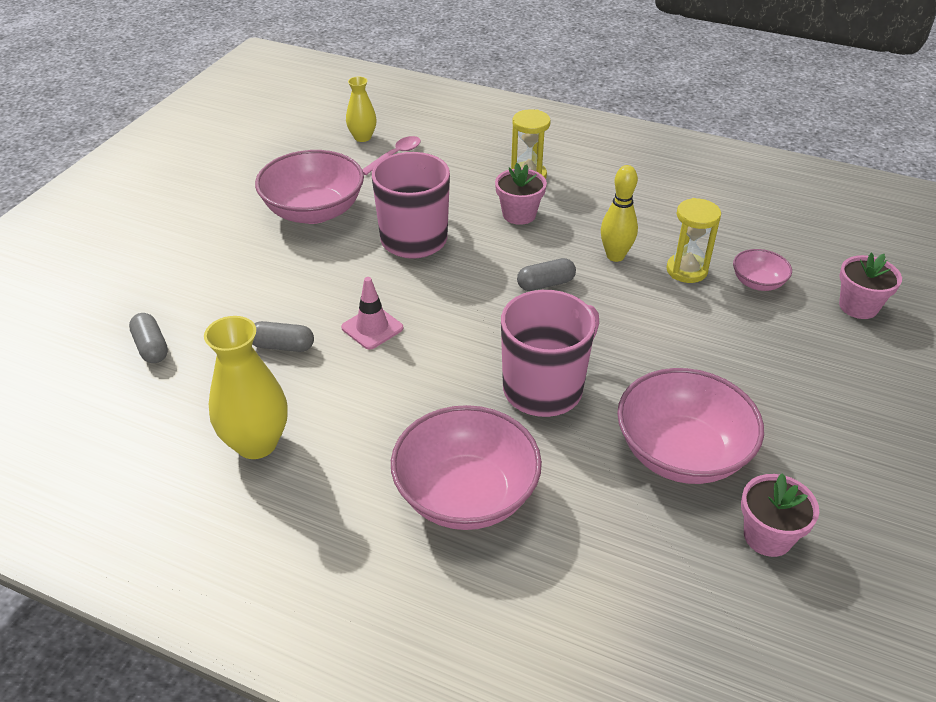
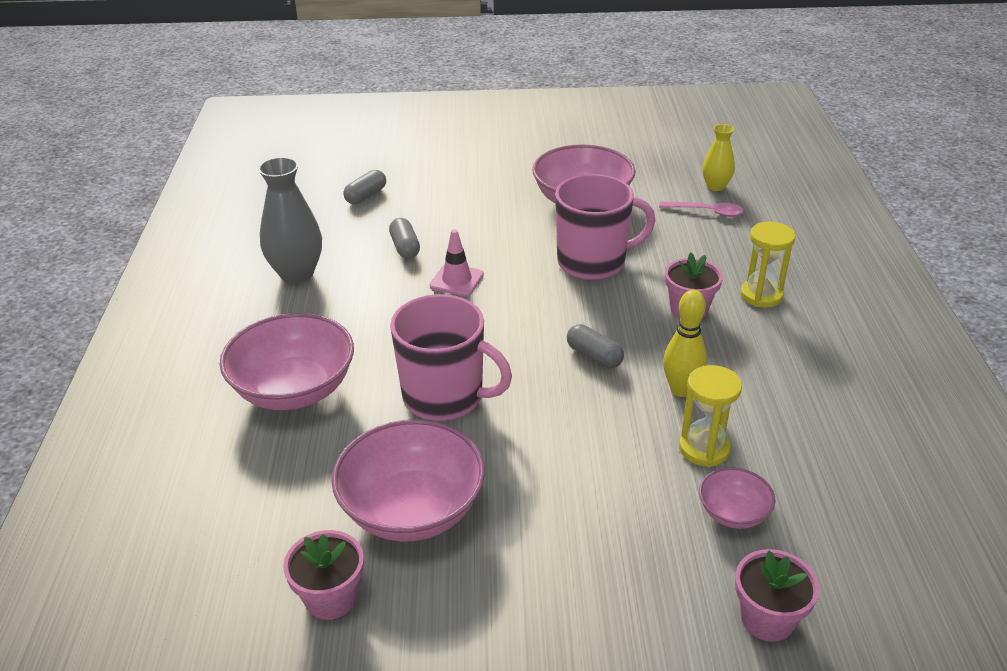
camera: 65 degrees right, 5 degrees down
(256, 443) = (297, 273): yellow vase -> grey vase

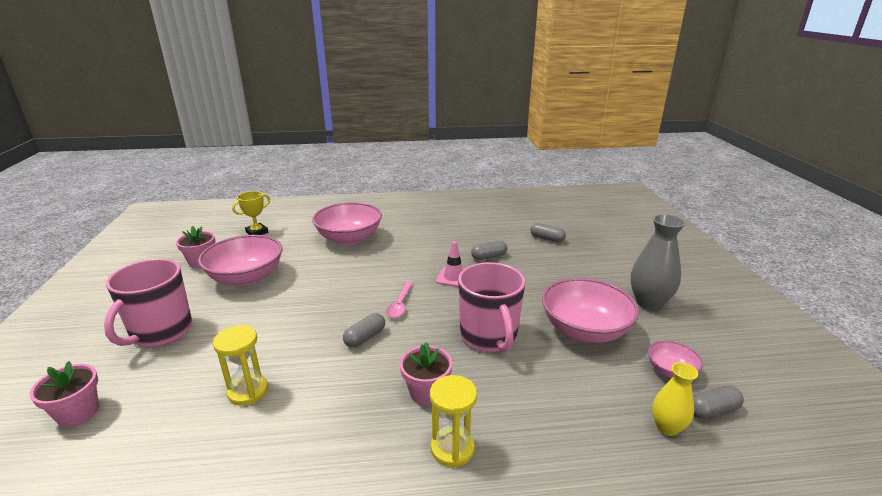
camera: 85 degrees right, 10 degrees down
(212, 532) = (257, 232): none -> yellow trophy
(297, 273) = (453, 228): grey vase -> grey vase (649, 302)
(445, 397) = (333, 281): pink mug -> pink mug (161, 332)
(681, 390) = (318, 382): yellow bowling pin -> none
(693, 163) = (712, 411): none -> grey capsule
(707, 212) = (604, 416): pink spoon -> pink spoon (400, 304)
(733, 513) = (177, 403): pink bowl -> pink bowl (670, 371)

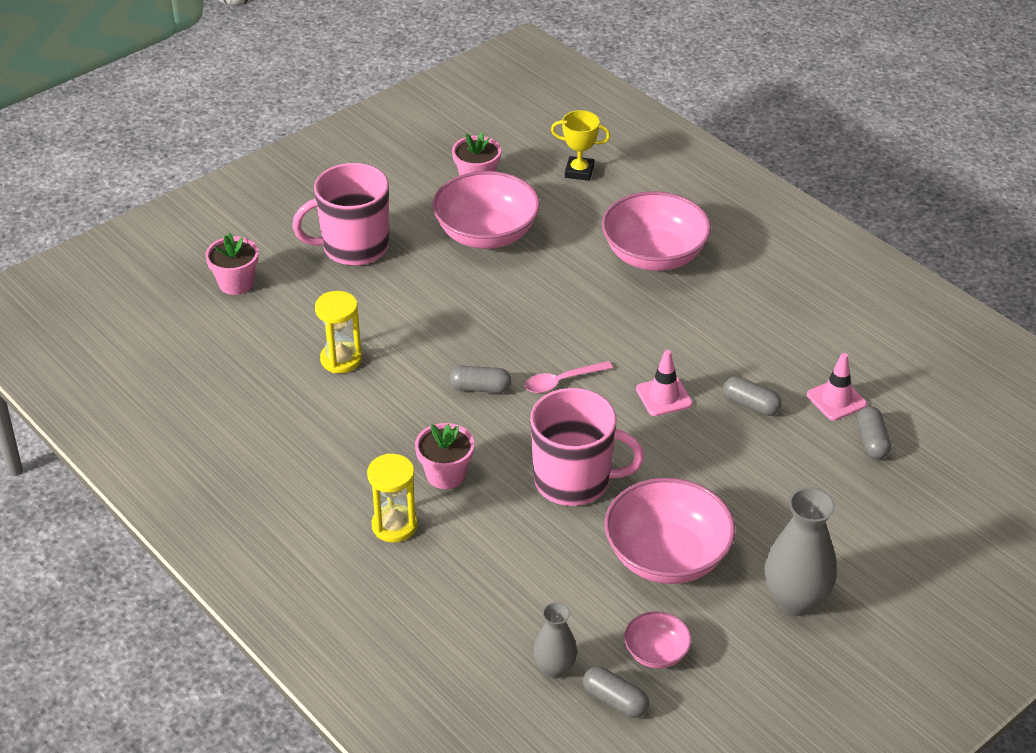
camera: 55 degrees right, 15 degrees up
(489, 337) = (574, 481): pink mug -> pink mug turned 120 degrees counterclockwise
(510, 236) = (836, 400): none -> pink traffic cone
(667, 427) = (554, 668): yellow vase -> grey vase

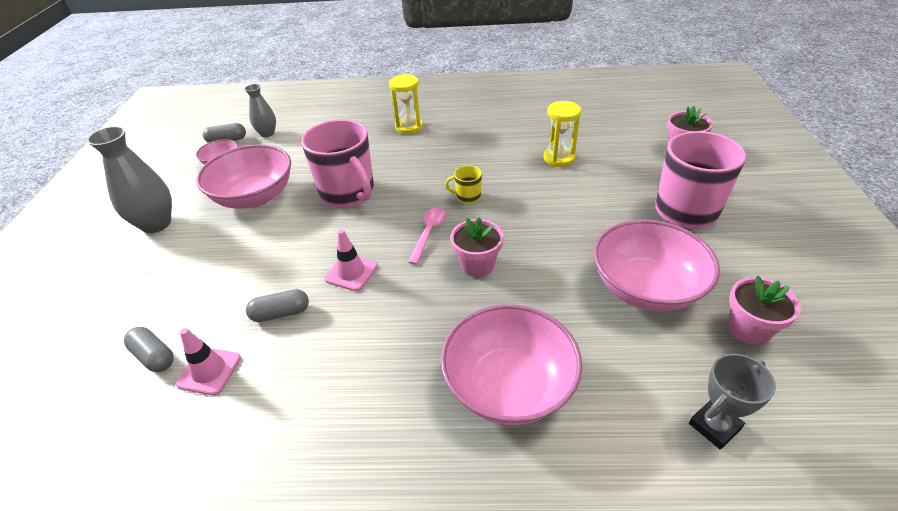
camera: 135 degrees right, 0 degrees up
(445, 475) = (418, 154): pink flower pot -> pink flower pot (477, 264)
(480, 388) = (467, 197): grey capsule -> yellow mug
(574, 481) = (348, 194): pink mug -> pink mug turned 90 degrees counterclockwise
(579, 172) = (714, 426): yellow trophy -> grey trophy

